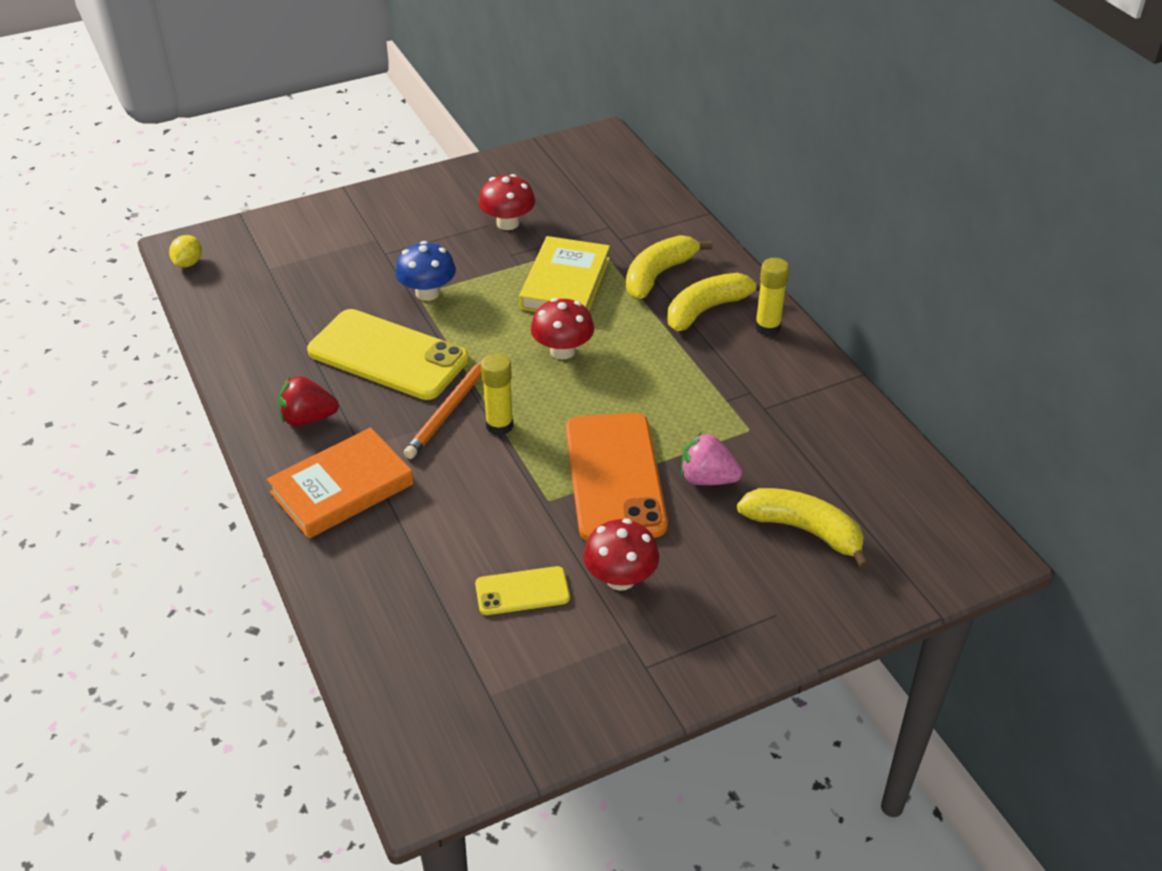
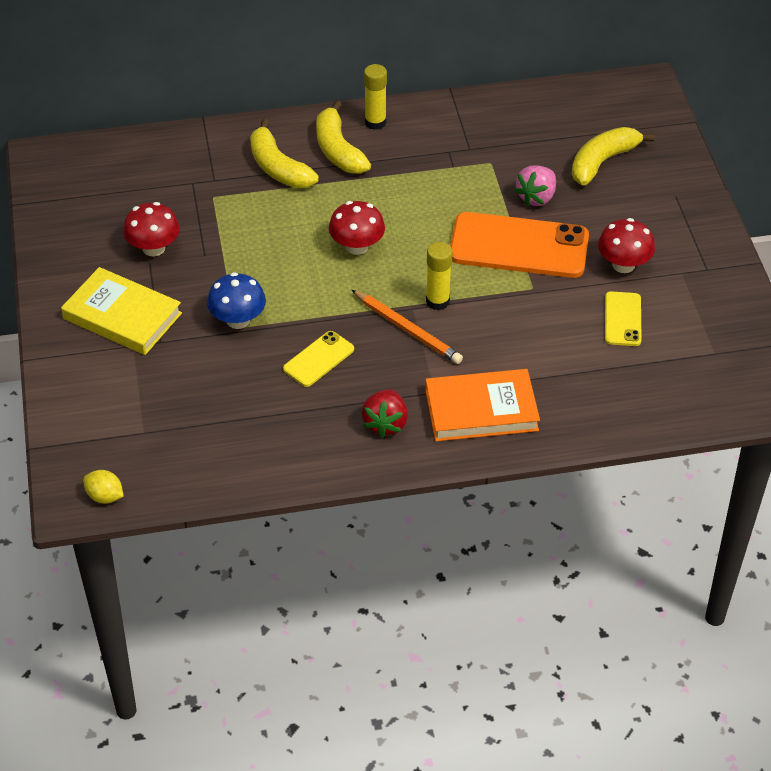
camera: 75 degrees left, 5 degrees up
(342, 488) = (481, 410): orange book -> orange book turned 75 degrees counterclockwise
(388, 355) = (319, 359): yellow phone -> yellow phone, size x0.50
(565, 283) = (264, 227): yellow book -> yellow book (122, 316)

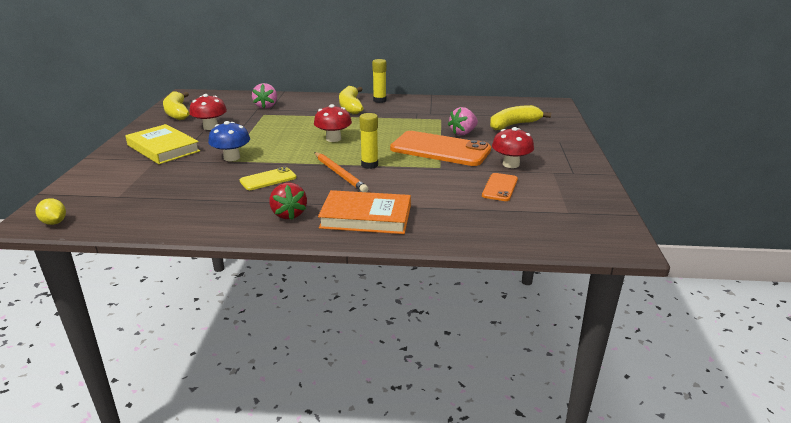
camera: 15 degrees right, 20 degrees down
(203, 172) = (266, 106): none -> pink strawberry
(278, 167) = (310, 109): yellow banana -> yellow banana (177, 113)
(385, 423) = (289, 214): red strawberry -> red strawberry turned 45 degrees counterclockwise
(622, 319) = (500, 187): yellow phone -> orange phone

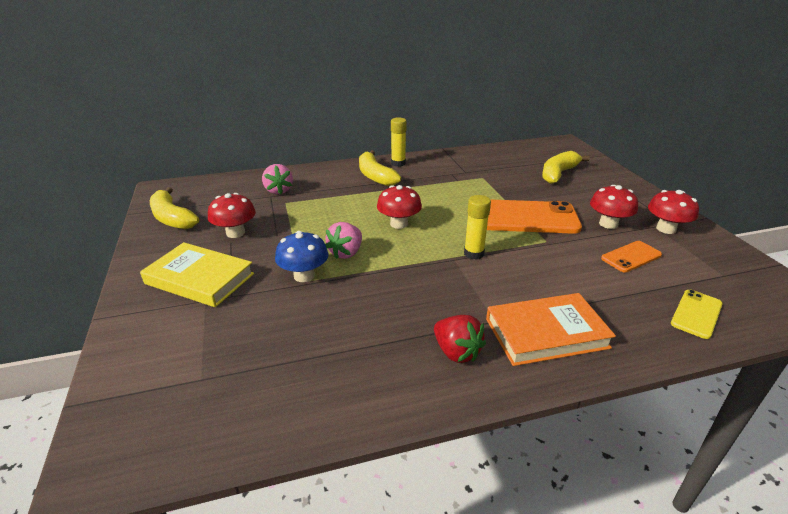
camera: 20 degrees left, 5 degrees up
(54, 222) = (138, 460): yellow lemon -> none
(268, 179) = (380, 301): yellow phone -> yellow phone (696, 314)
(339, 174) = (454, 274): orange pencil -> none
(463, 133) = (523, 192): pink strawberry -> pink strawberry (346, 253)
(500, 187) = (631, 257): orange phone -> orange phone turned 60 degrees clockwise
(560, 175) = (666, 229): none -> red mushroom

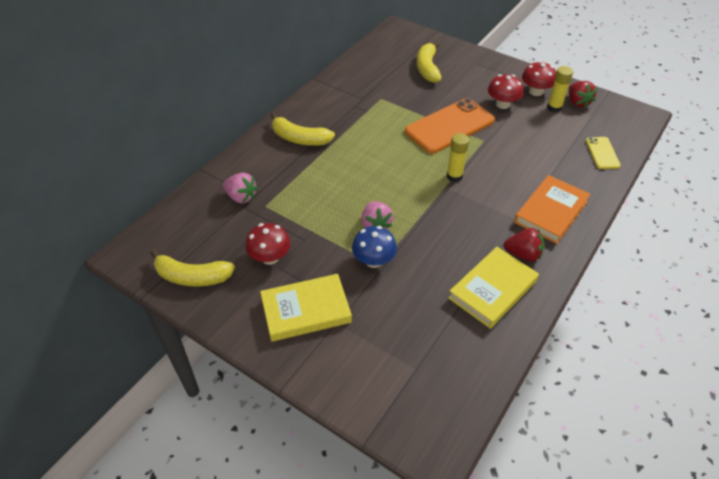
camera: 40 degrees left, 15 degrees up
(375, 362) = (492, 290): none -> yellow book
(398, 163) = (299, 114): yellow glue stick -> yellow glue stick (554, 108)
(399, 224) = (378, 178): red mushroom -> none
(631, 257) = (538, 127): orange phone -> none
(715, 257) = (577, 102): none -> red strawberry

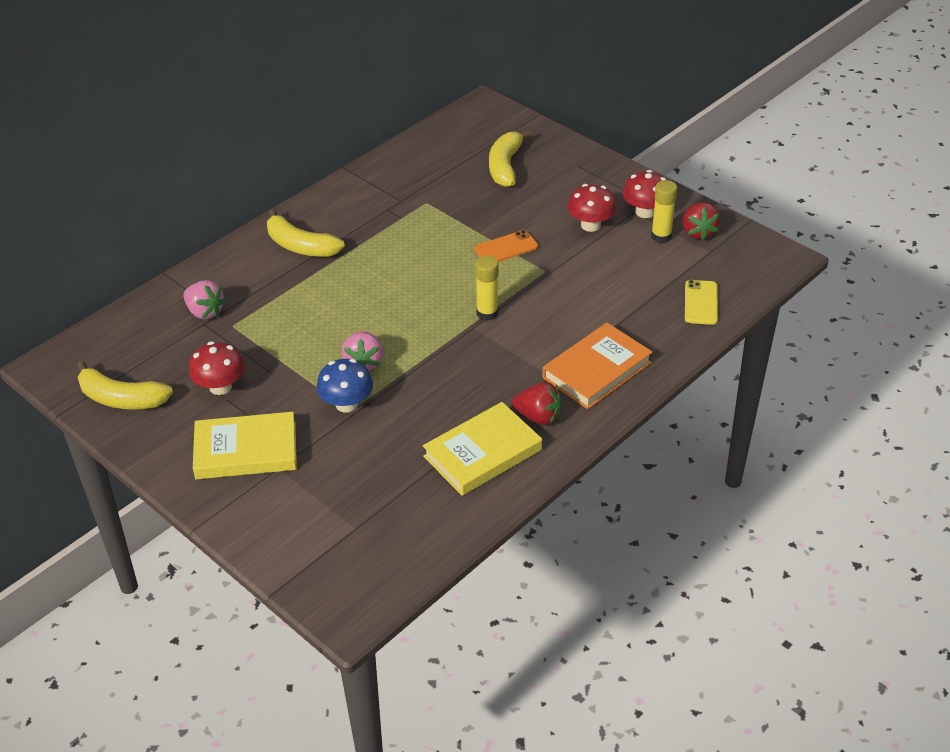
camera: 10 degrees right, 5 degrees down
(450, 126) = (506, 248): orange phone -> orange phone, size x0.50

